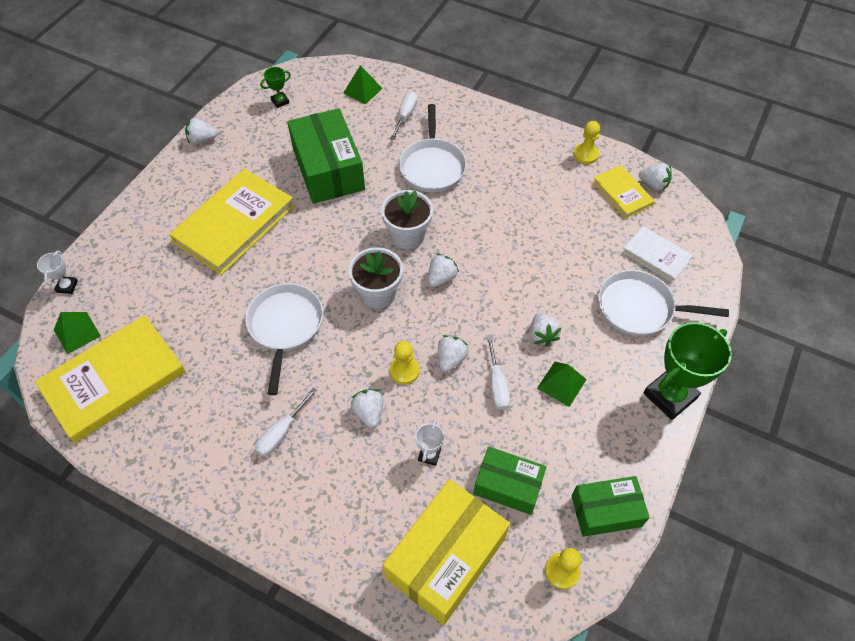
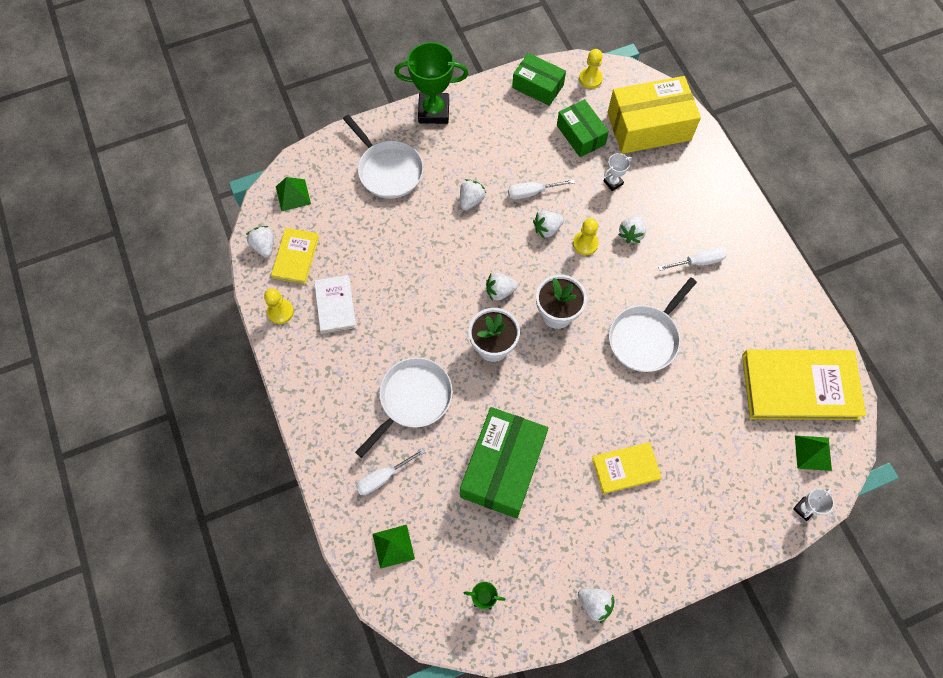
camera: 140 degrees left, 10 degrees up
(234, 224) = (625, 468): yellow book -> yellow book, size x0.53
(496, 384) = (532, 192): white screwdriver -> white screwdriver turned 135 degrees counterclockwise
(561, 383) = (491, 163): green pyramid -> green pyramid (293, 195)
(656, 256) = (333, 194): white book -> white book (335, 305)

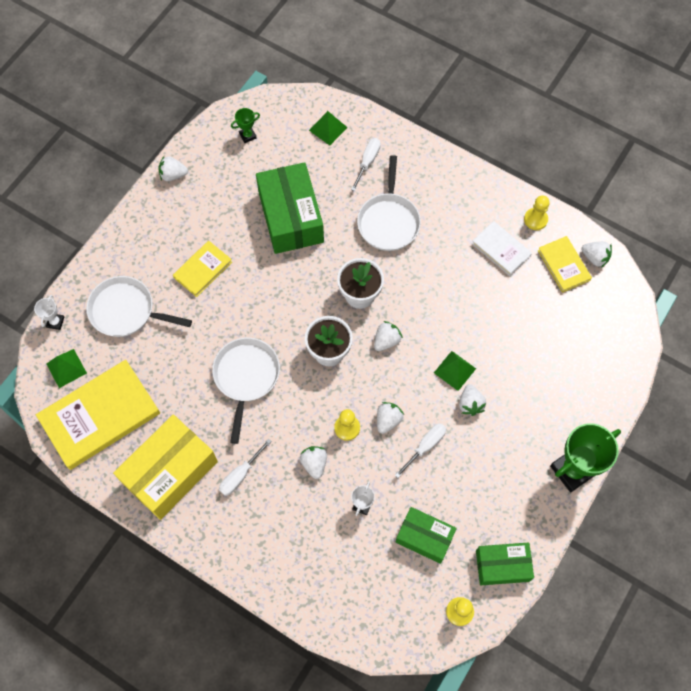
camera: 145 degrees right, 0 degrees up
(293, 195) = (614, 312): green pyramid -> green pyramid (454, 370)
(388, 170) = (560, 385): white pan -> white pan (126, 311)
(649, 126) = (368, 592): yellow box -> yellow box (170, 472)

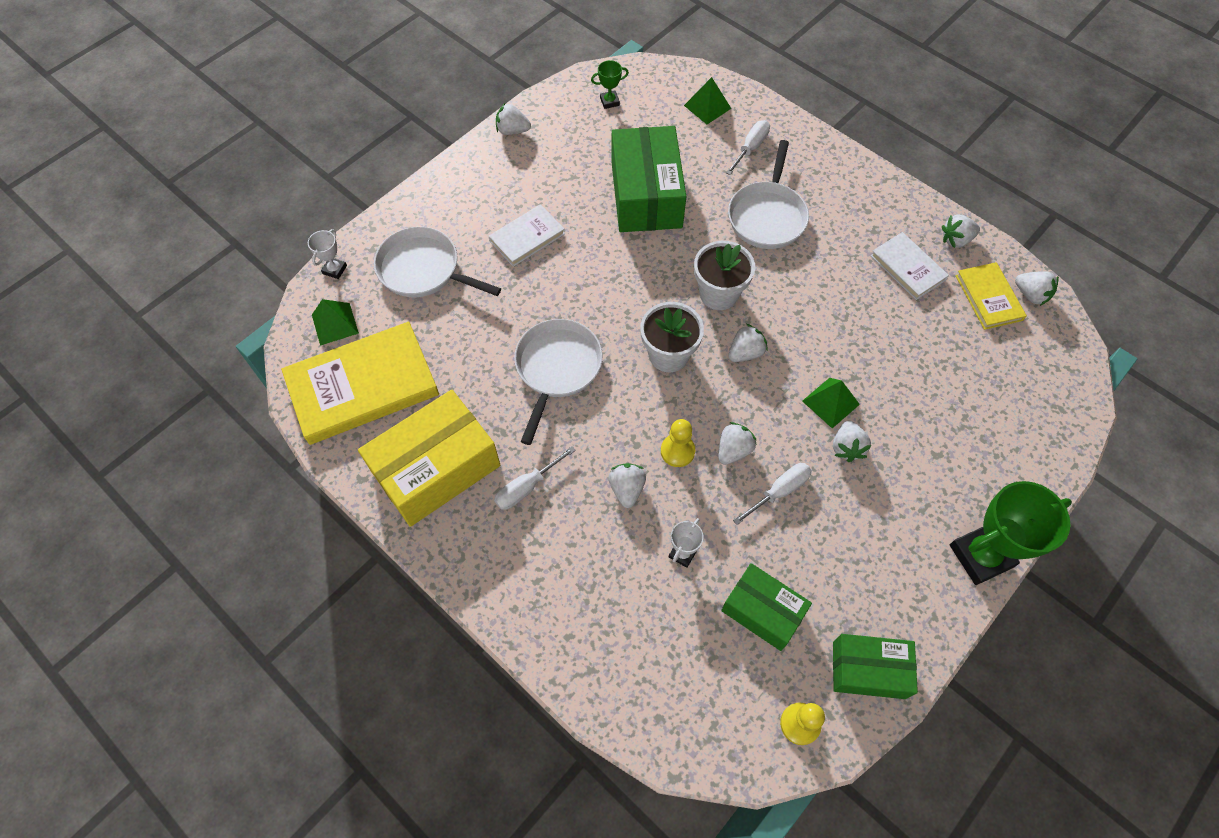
camera: 10 degrees right, 5 degrees down
(203, 270) = (527, 237): yellow book -> white book
(535, 219) = (956, 240): yellow pawn -> white strawberry

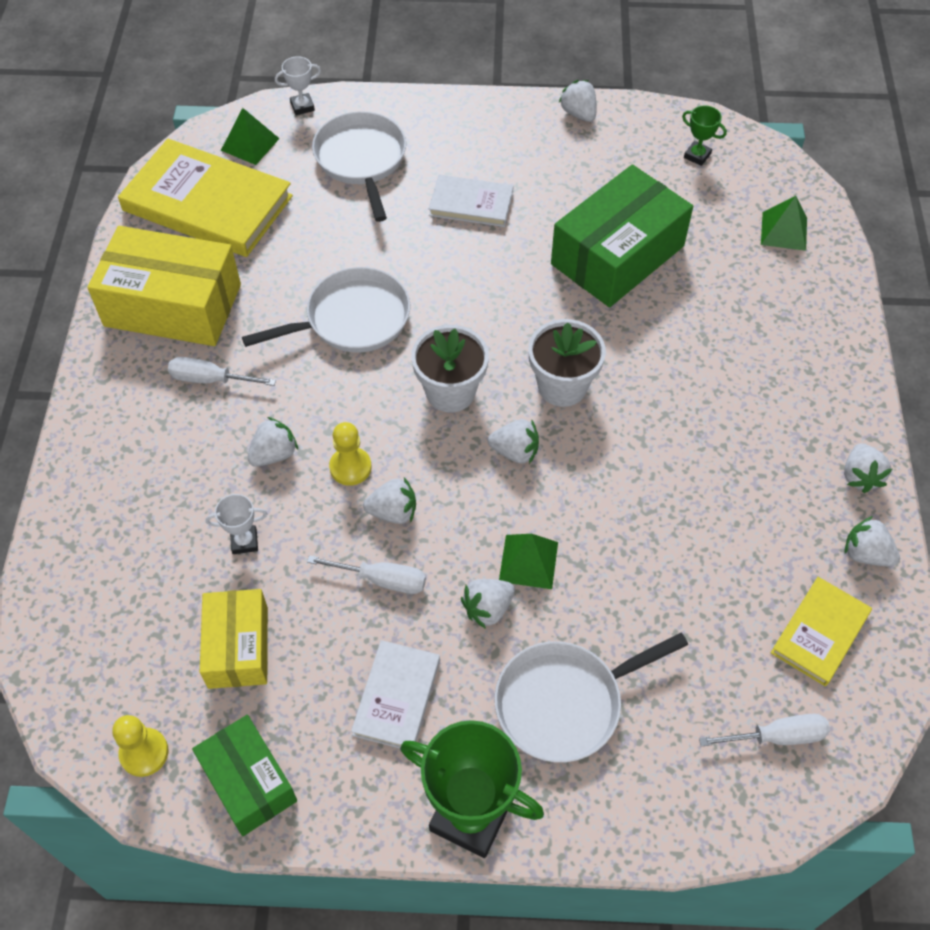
camera: 50 degrees right, 5 degrees down
(750, 148) = (773, 298): white screwdriver -> white screwdriver (776, 736)
(763, 611) = (238, 647): green box -> yellow box
(767, 216) = (702, 365): white pan -> white pan (565, 702)
(907, 268) = (774, 530): white book -> white book (397, 697)
(1030, 295) = (871, 674): white strawberry -> white strawberry (860, 476)

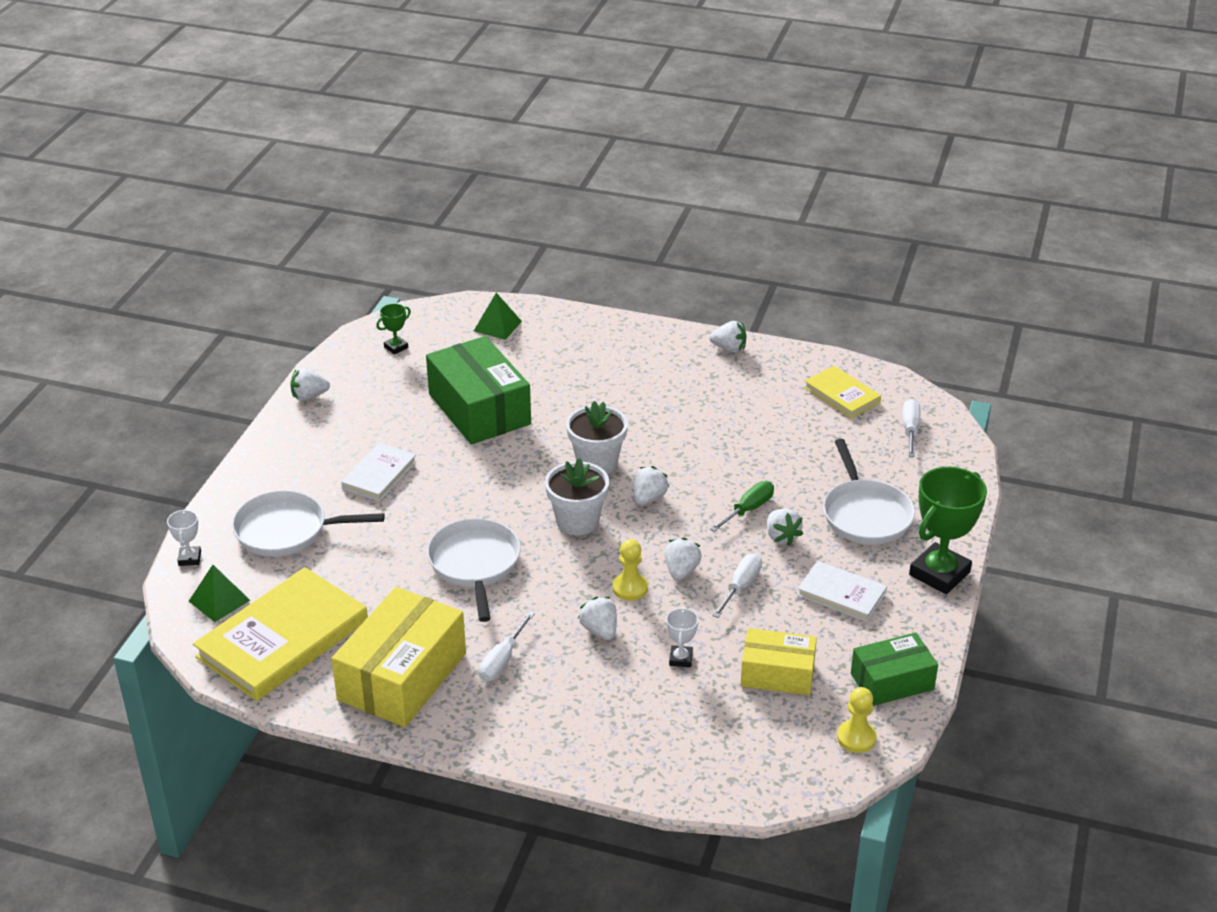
camera: 75 degrees left, 20 degrees down
(528, 561) = (748, 510): green pyramid -> green screwdriver
(865, 554) = (789, 362): white strawberry -> none

